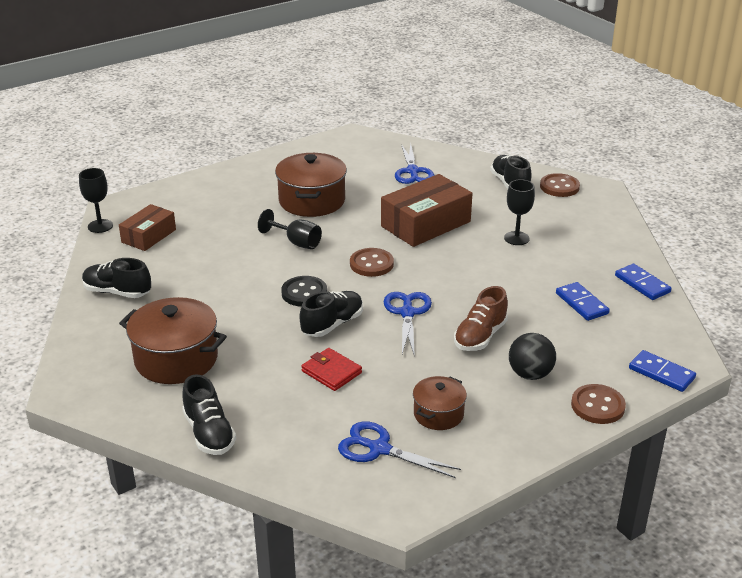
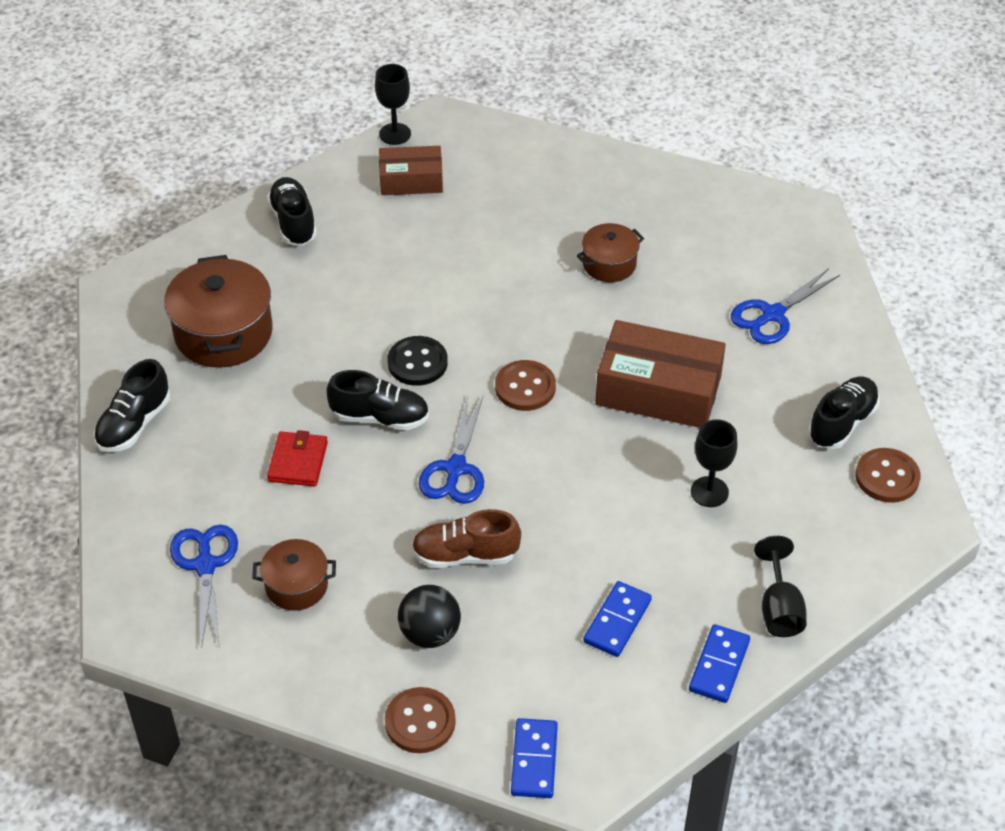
camera: 55 degrees right, 15 degrees up
(296, 242) = (509, 301): black goblet -> black goblet (779, 608)
(312, 201) = (609, 264): brown pot -> brown pot, size x0.57
(407, 313) = (455, 469): blue scissors -> blue scissors turned 135 degrees clockwise

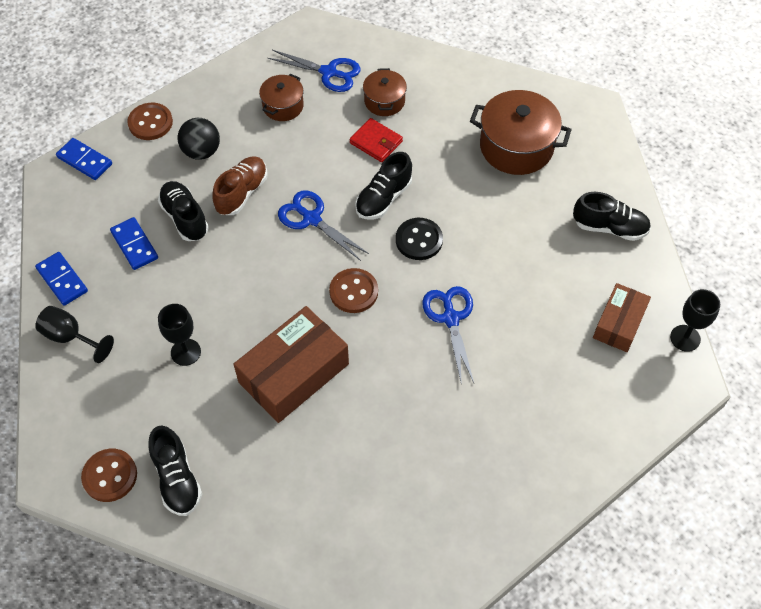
camera: 120 degrees right, 10 degrees up
(134, 424) = (462, 77): black shoe -> black shoe (185, 218)
(609, 264) = (442, 413): brown pot -> brown pot (384, 101)
(772, 315) = (312, 501): blue scissors -> blue scissors (451, 318)

